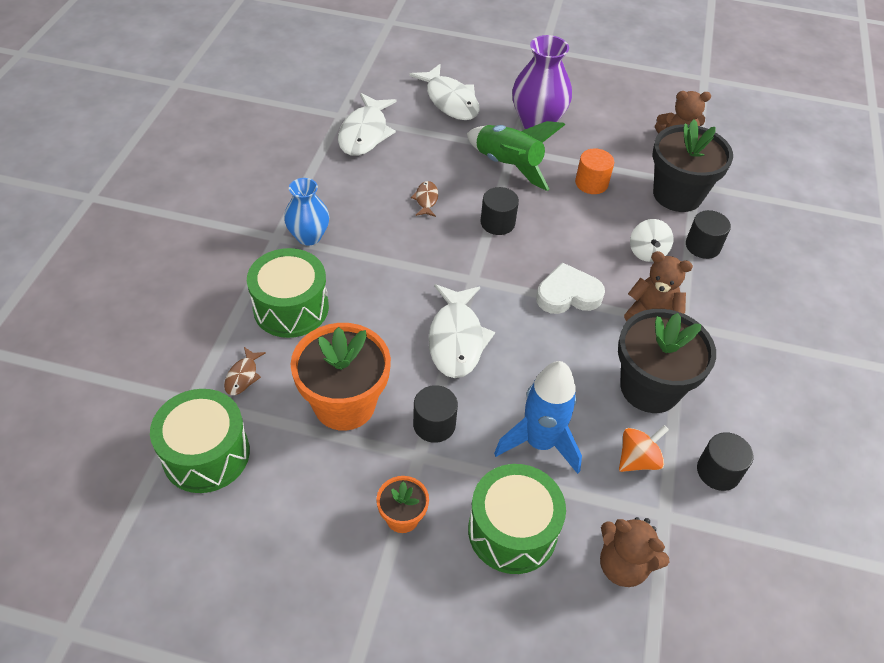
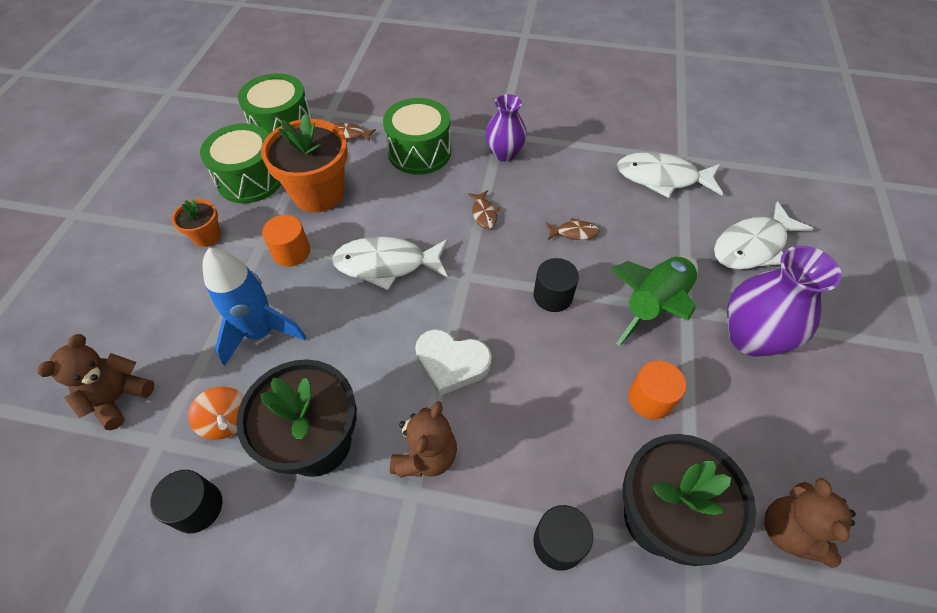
camera: 90 degrees right, 5 degrees up
(309, 236) = (504, 153): blue vase -> purple vase
(395, 260) = (484, 214): none -> brown fish
(434, 424) = (291, 252): black cylinder -> orange cylinder
(512, 531) = (176, 310): green drum -> green drum (250, 179)
(568, 294) = (451, 363): white heart -> white heart turned 120 degrees clockwise
(647, 252) = (533, 460): white spinning top -> none

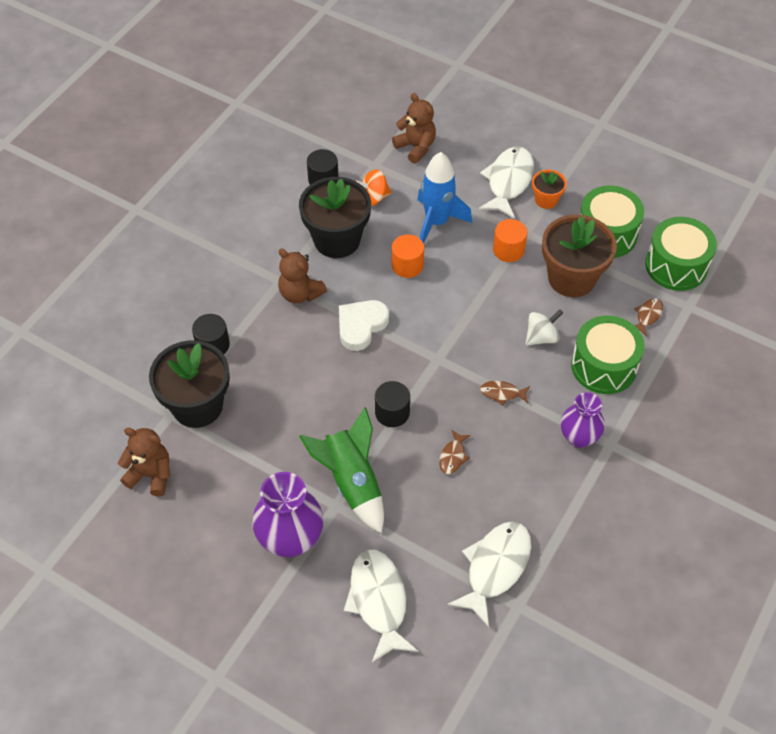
camera: 110 degrees right, 0 degrees up
(318, 193) = (571, 278): orange flower pot -> brown flower pot
(386, 264) = (471, 308): white fish -> white fish (508, 182)
(403, 200) = (541, 337): none -> white spinning top
(650, 398) = (275, 439): orange cylinder -> orange cylinder (407, 265)

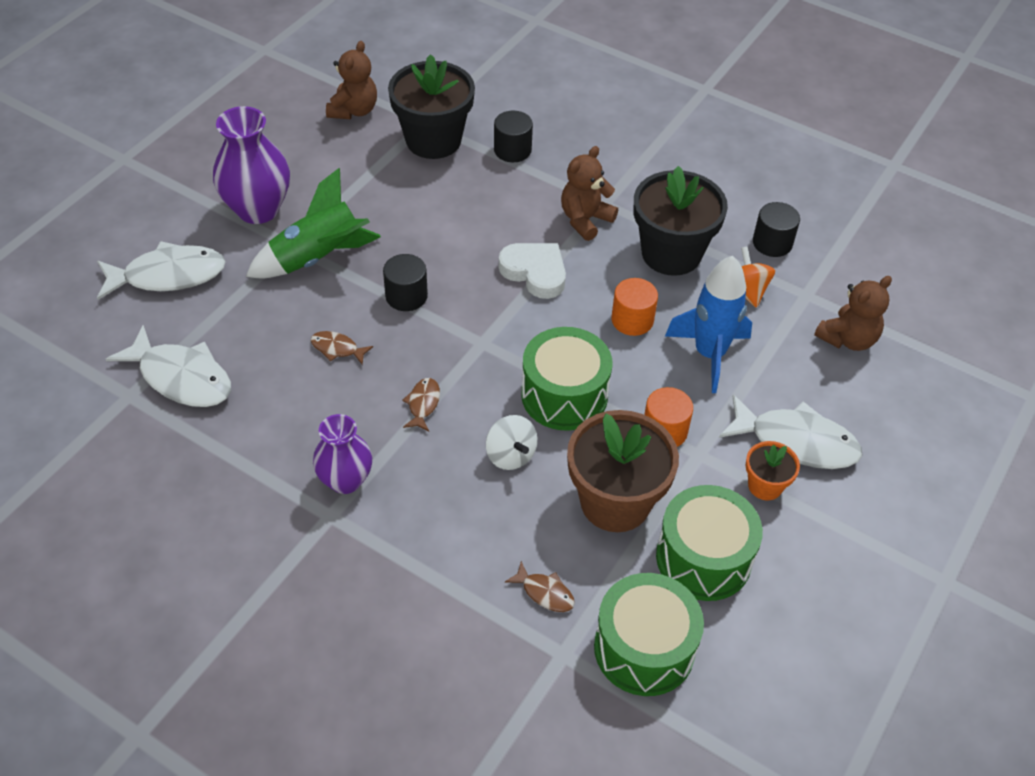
camera: 90 degrees right, 5 degrees down
(604, 366) = (457, 523): green drum -> green drum (564, 395)

